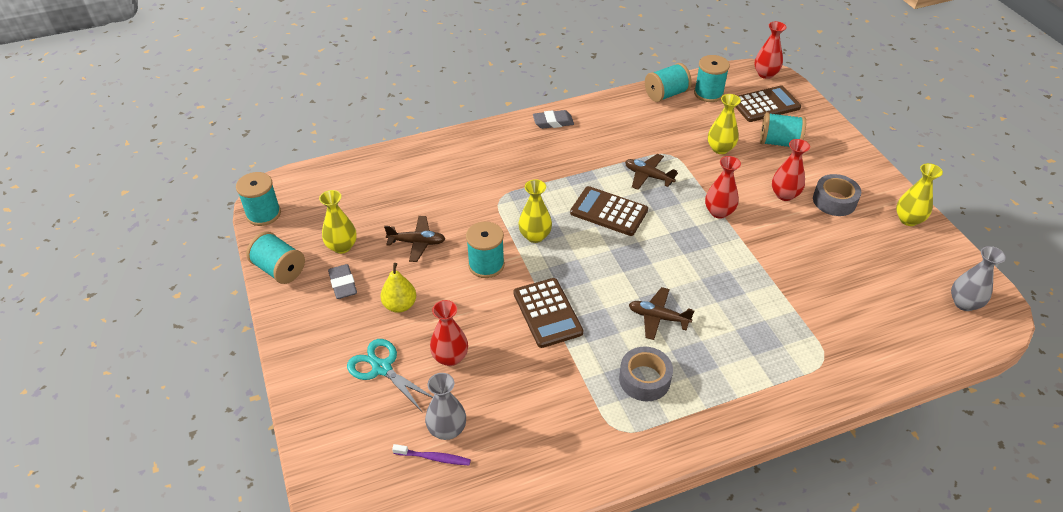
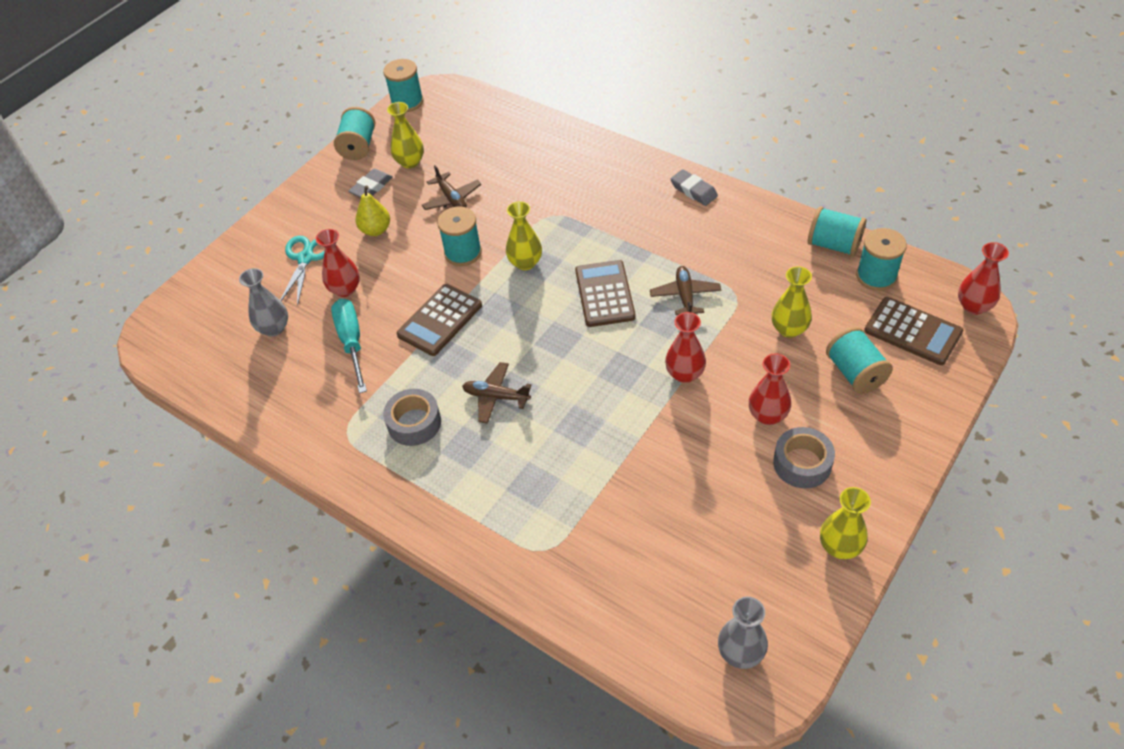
camera: 60 degrees right, 5 degrees up
(434, 458) = (243, 336): purple toothbrush -> none
(518, 381) = (351, 342): none -> turquoise screwdriver
(658, 317) = (496, 397): brown plane -> brown plane turned 60 degrees counterclockwise

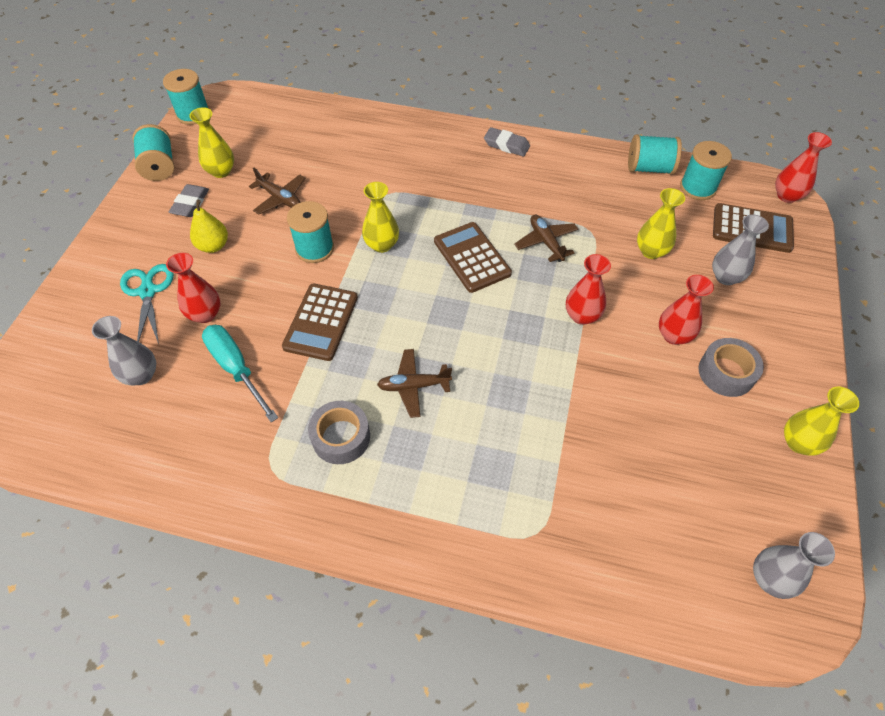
camera: 25 degrees left, 5 degrees up
(855, 373) = (725, 277): turquoise spool -> grey vase

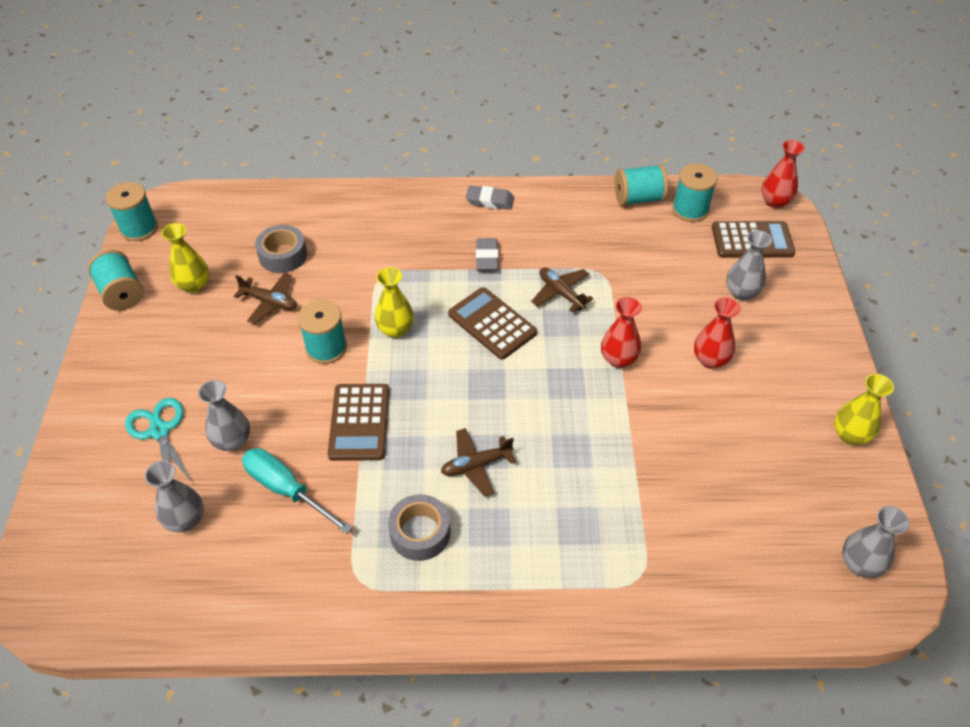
camera: 15 degrees left, 5 degrees down
(190, 204) = (172, 327): grey eraser -> grey eraser (487, 257)
(205, 314) = (232, 441): red vase -> grey vase
(213, 246) = (215, 367): yellow pear -> none
(651, 251) = (665, 282): yellow vase -> none
(726, 373) = (768, 384): grey tape -> grey tape (283, 255)

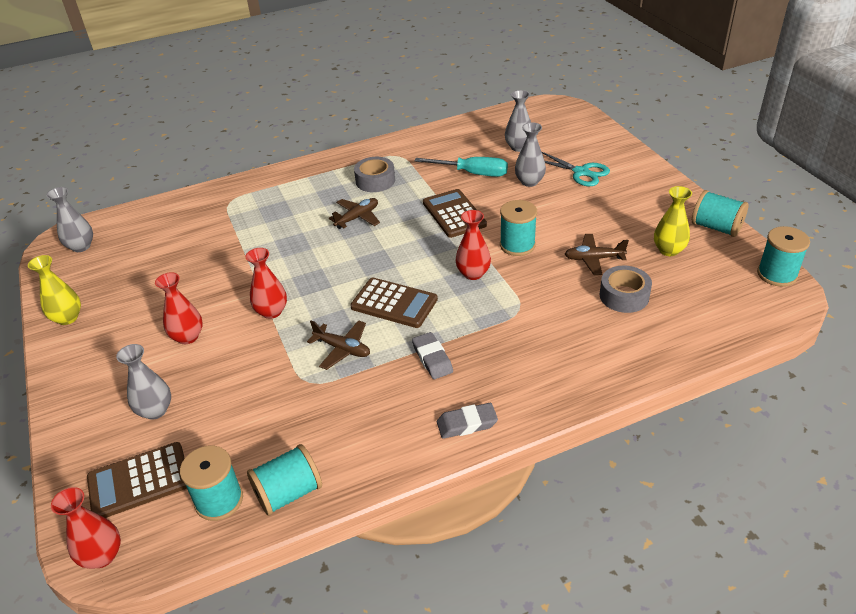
camera: 160 degrees right, 10 degrees down
(395, 329) = (473, 273): yellow vase -> red vase

